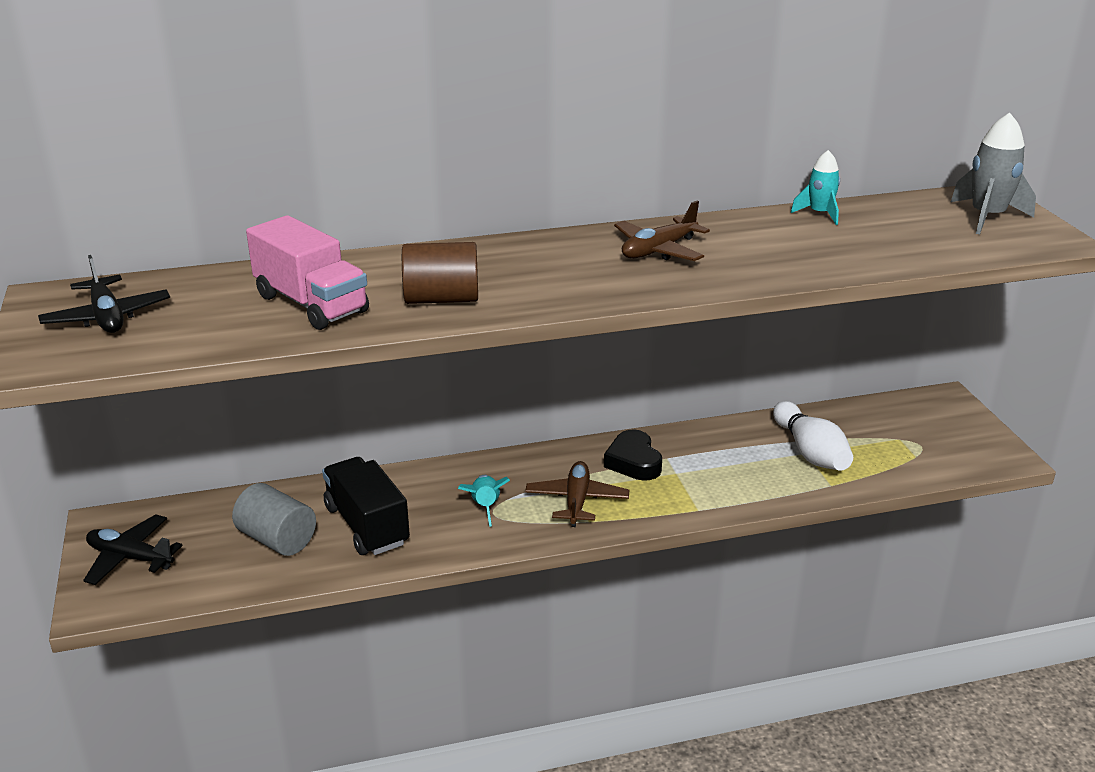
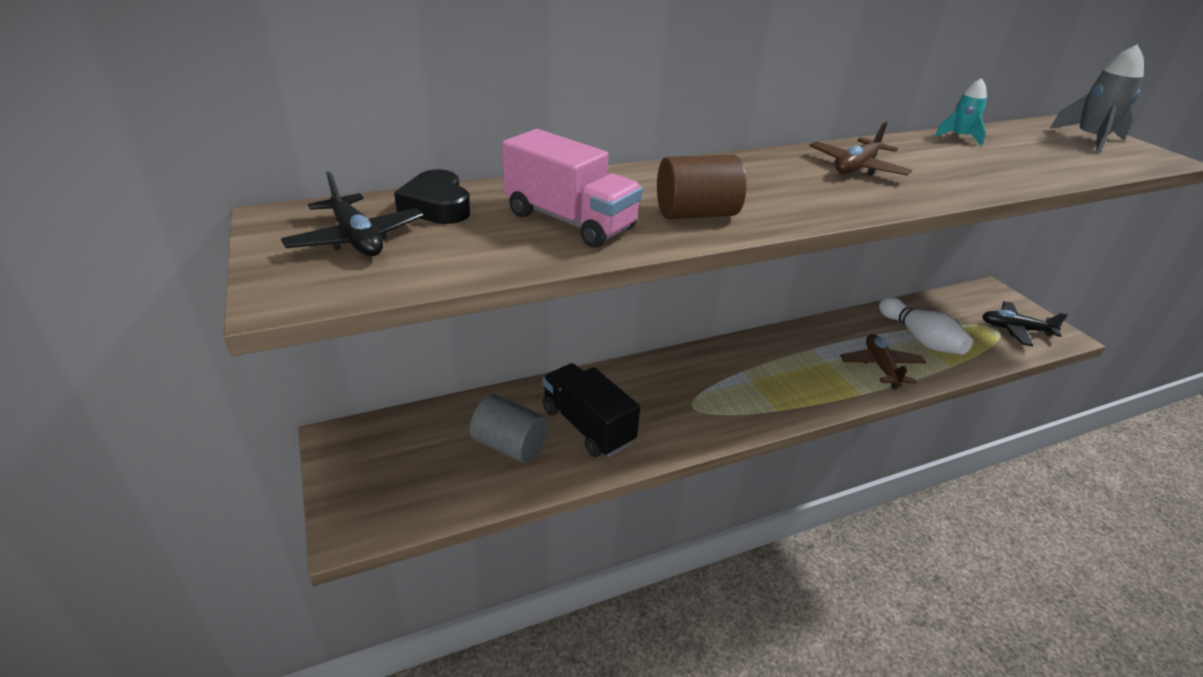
camera: 10 degrees left, 5 degrees up
(130, 558) = (372, 474): black plane -> black plane (1015, 329)
(485, 507) = (684, 401): turquoise rocket -> none
(577, 501) = (758, 391): brown plane -> brown plane (880, 366)
(633, 462) = (788, 353): black heart -> black heart (437, 206)

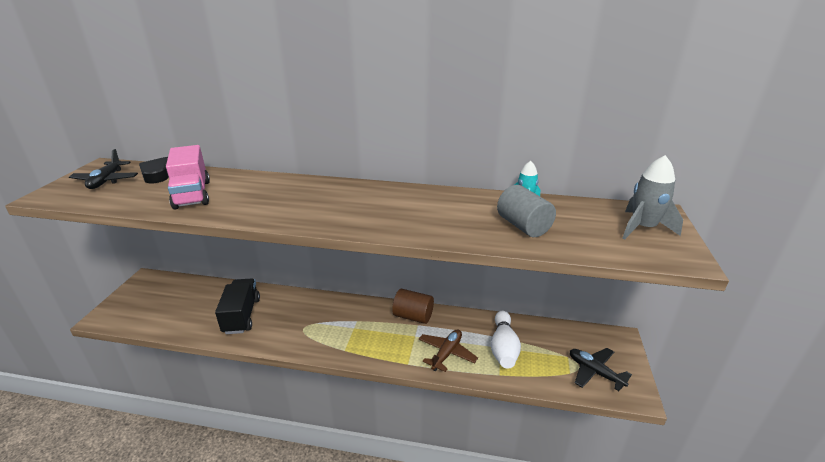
camera: 35 degrees right, 5 degrees down
(510, 445) = (199, 310): grey cylinder -> grey cylinder (523, 226)
(696, 214) = (252, 206): brown cylinder -> brown cylinder (413, 316)
(856, 167) = (399, 204): brown plane -> none

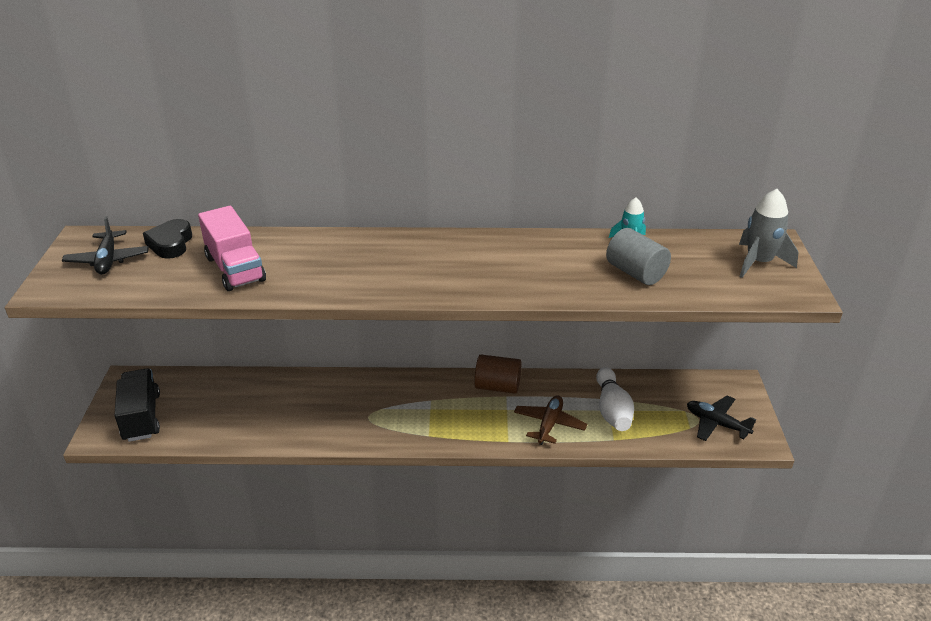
camera: 10 degrees left, 5 degrees up
(241, 316) = (283, 411): black truck -> black truck (141, 417)

